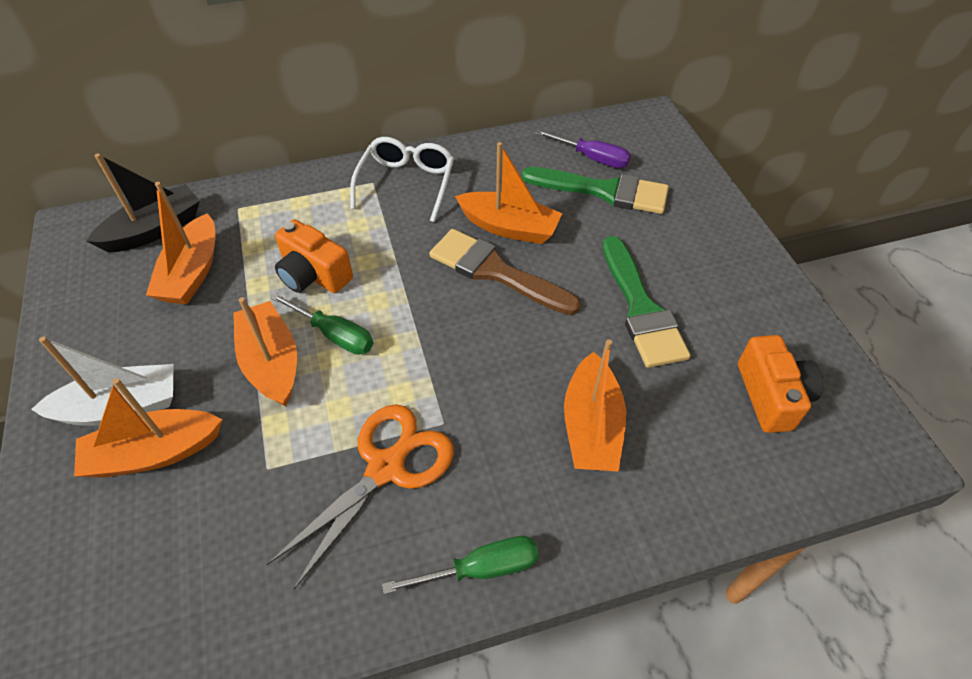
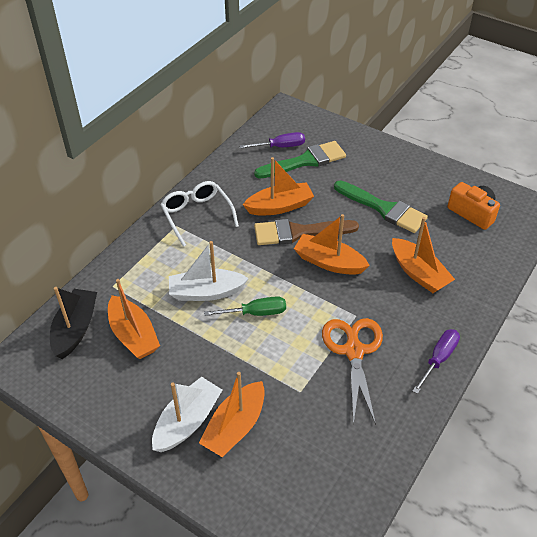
camera: 40 degrees left, 5 degrees down
(271, 362) = (240, 347): orange boat -> orange boat (329, 262)
(313, 275) = (206, 292): orange camera -> white boat
(482, 568) = (439, 358): green screwdriver -> purple screwdriver

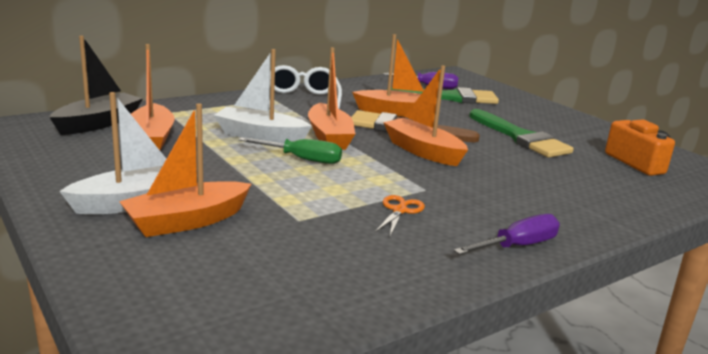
camera: 20 degrees right, 25 degrees down
(353, 350) = (399, 210): orange scissors -> orange scissors, size x0.49
(418, 273) = (535, 182): orange boat -> orange boat (329, 137)

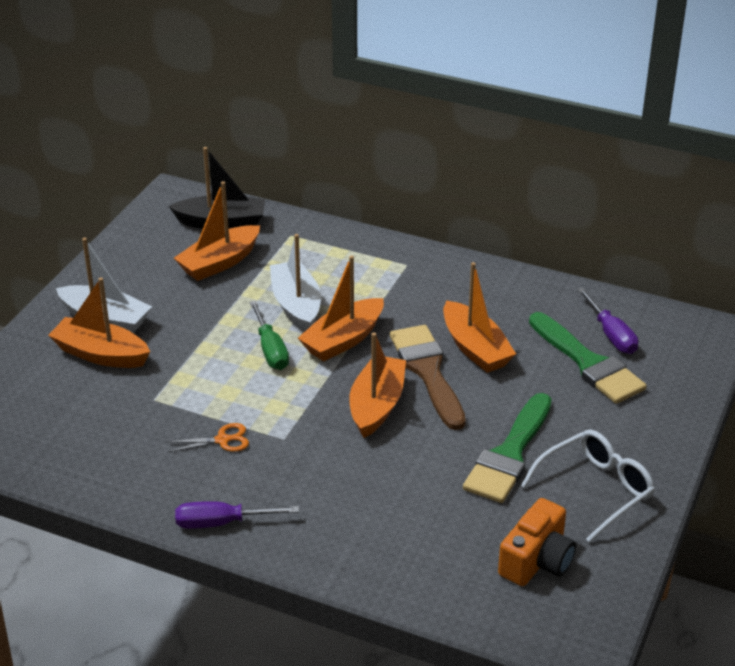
camera: 60 degrees right, 15 degrees up
(301, 99) = (430, 278): white glasses -> white glasses (595, 490)
(518, 246) = (221, 523): purple screwdriver -> purple screwdriver turned 150 degrees clockwise

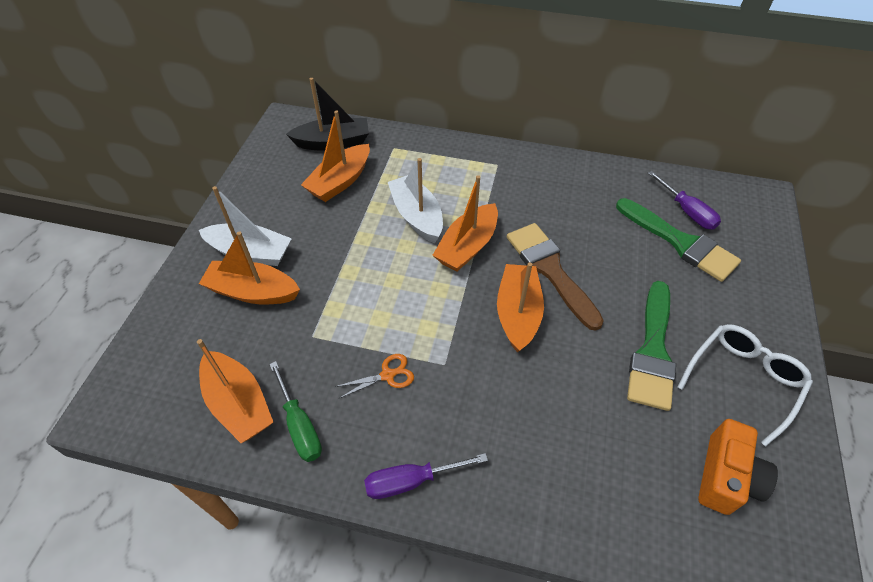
camera: 10 degrees left, 15 degrees up
(271, 350) = (407, 266): green screwdriver -> green screwdriver (300, 426)
(475, 348) = (582, 240): orange boat -> orange boat (238, 404)

